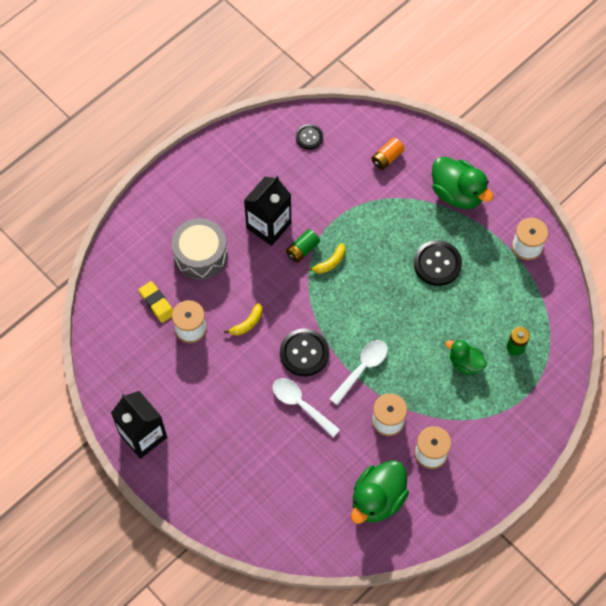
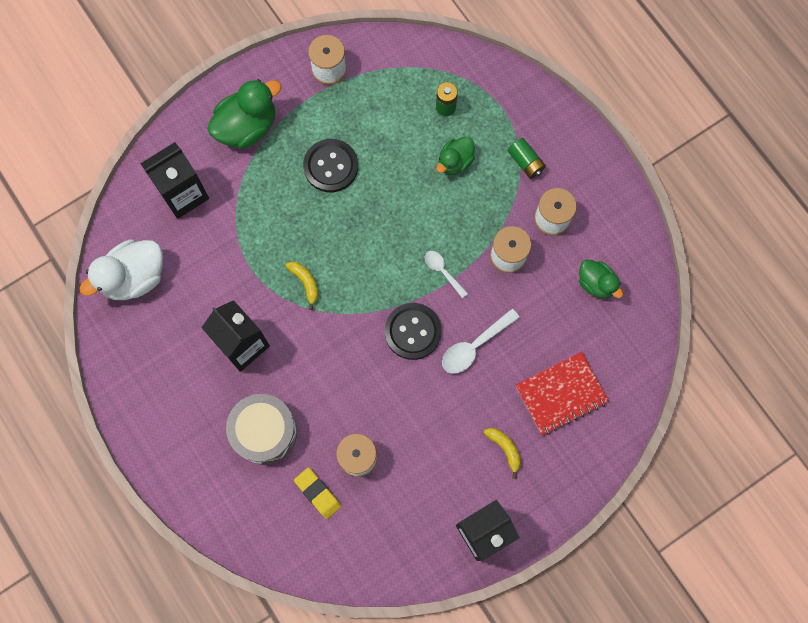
camera: 80 degrees left, 10 degrees up
(157, 303) = (317, 493): yellow eraser -> yellow eraser turned 75 degrees clockwise
(247, 323) = (364, 390): yellow banana -> yellow banana (505, 449)
(271, 483) = (561, 394): none -> red notebook
(302, 250) = (282, 311): green battery -> green battery (525, 162)
(309, 137) = (134, 277): black button -> white duck
(362, 369) = (443, 271): white spoon -> white spoon, size x0.64
(377, 499) = (596, 283): green duck -> green duck, size x0.60
(387, 158) = (183, 194): orange battery -> black carton

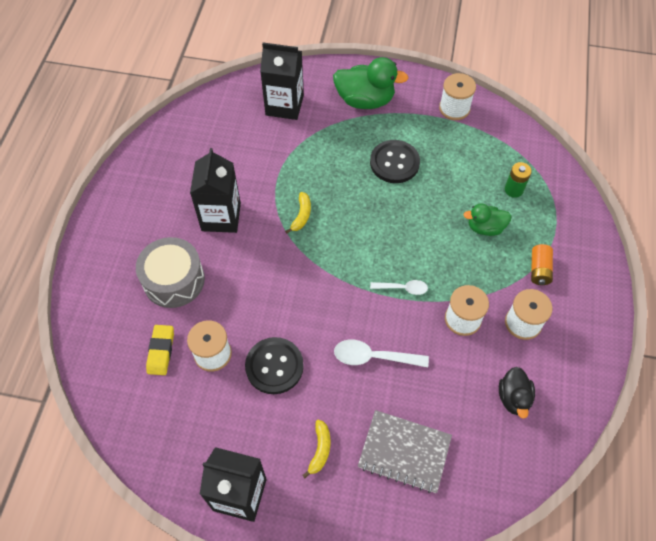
camera: 45 degrees right, 15 degrees down
(134, 277) = (203, 125): white duck -> none
(413, 331) = (339, 308): black button -> black button (274, 366)
(443, 271) = (403, 288): white spoon -> white spoon turned 90 degrees clockwise
(525, 162) = (539, 270): green battery -> orange battery
(561, 394) = (404, 452): red notebook -> grey notebook
(596, 283) = (513, 398): green duck -> black duck

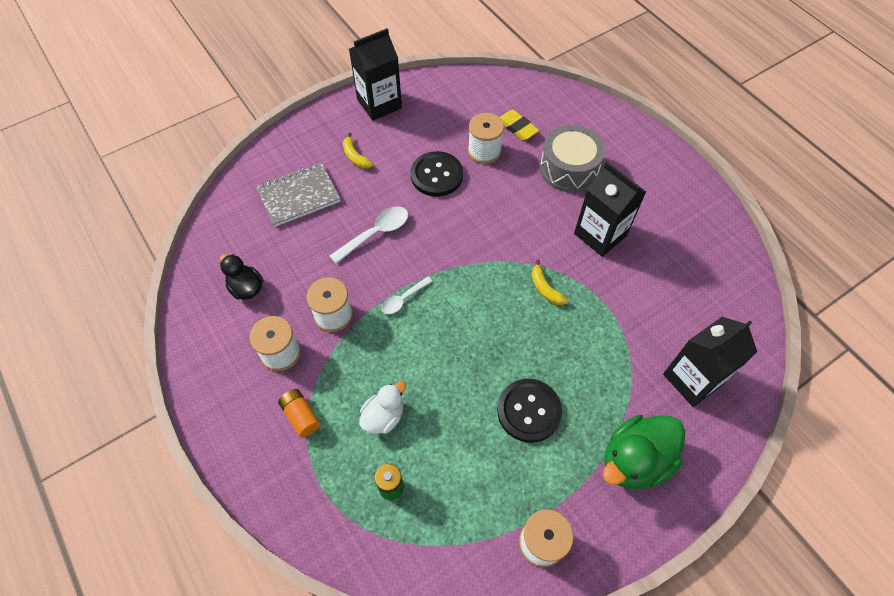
camera: 135 degrees right, 0 degrees up
(485, 228) = (384, 416): green duck -> white duck

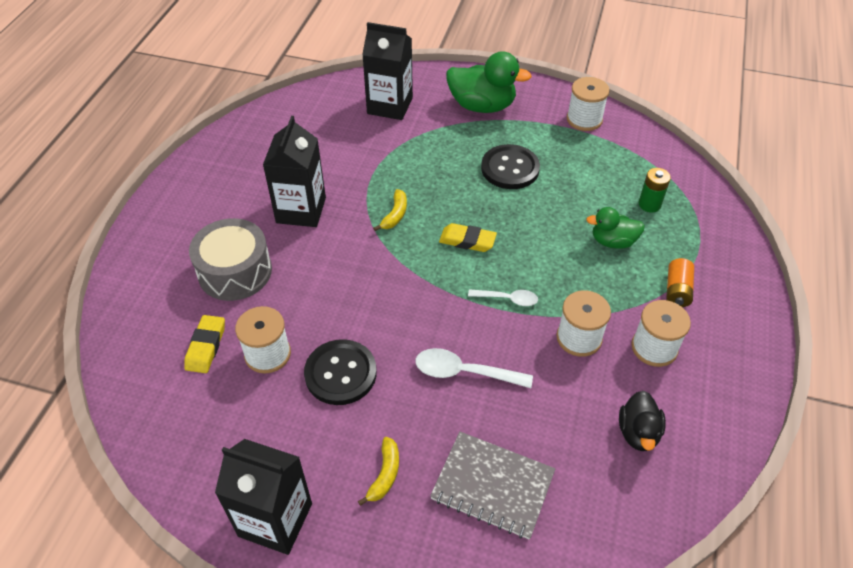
camera: 130 degrees left, 10 degrees down
(384, 416) = (613, 241): white duck -> green duck
(477, 315) = (467, 241): none -> yellow eraser

